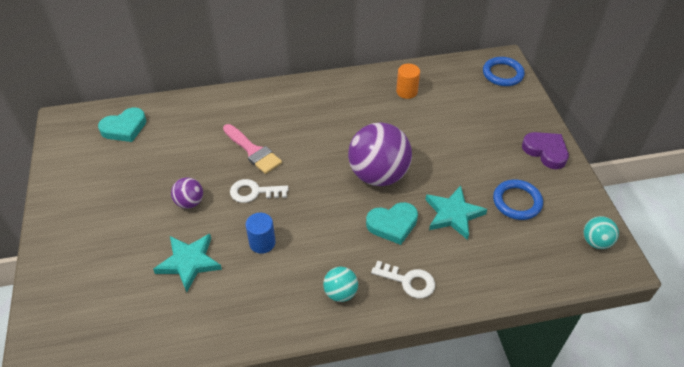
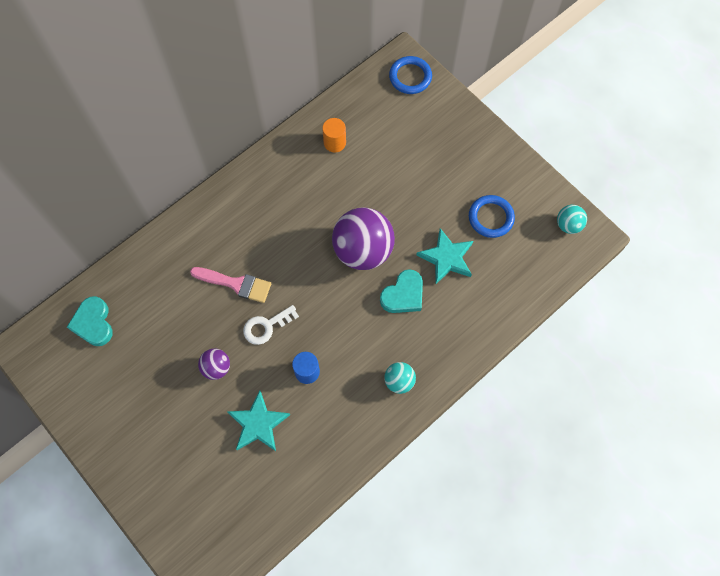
camera: 30 degrees left, 20 degrees up
(124, 128) = (93, 323): turquoise heart -> turquoise heart turned 135 degrees clockwise
(408, 281) = (445, 341): white key -> none
(545, 151) = (489, 151): purple heart -> none

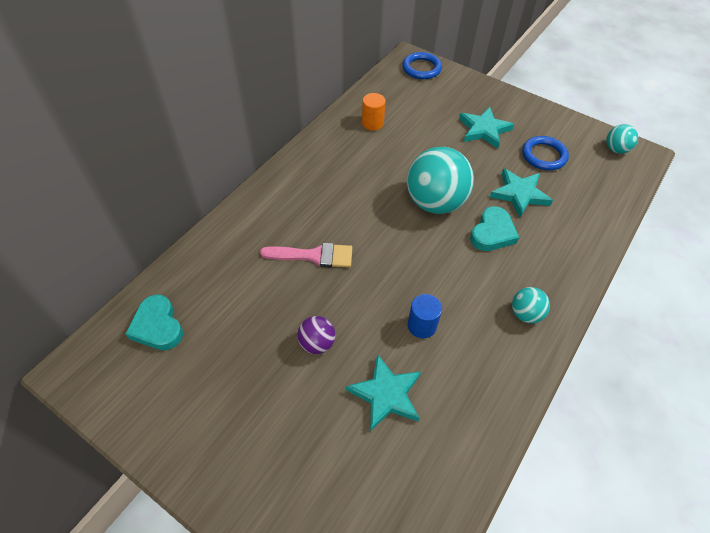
camera: 15 degrees left, 15 degrees down
(266, 326) = (360, 289): white key -> none
(363, 250) = (435, 202): purple ball -> turquoise ball
(444, 173) = (484, 130): none -> turquoise star

